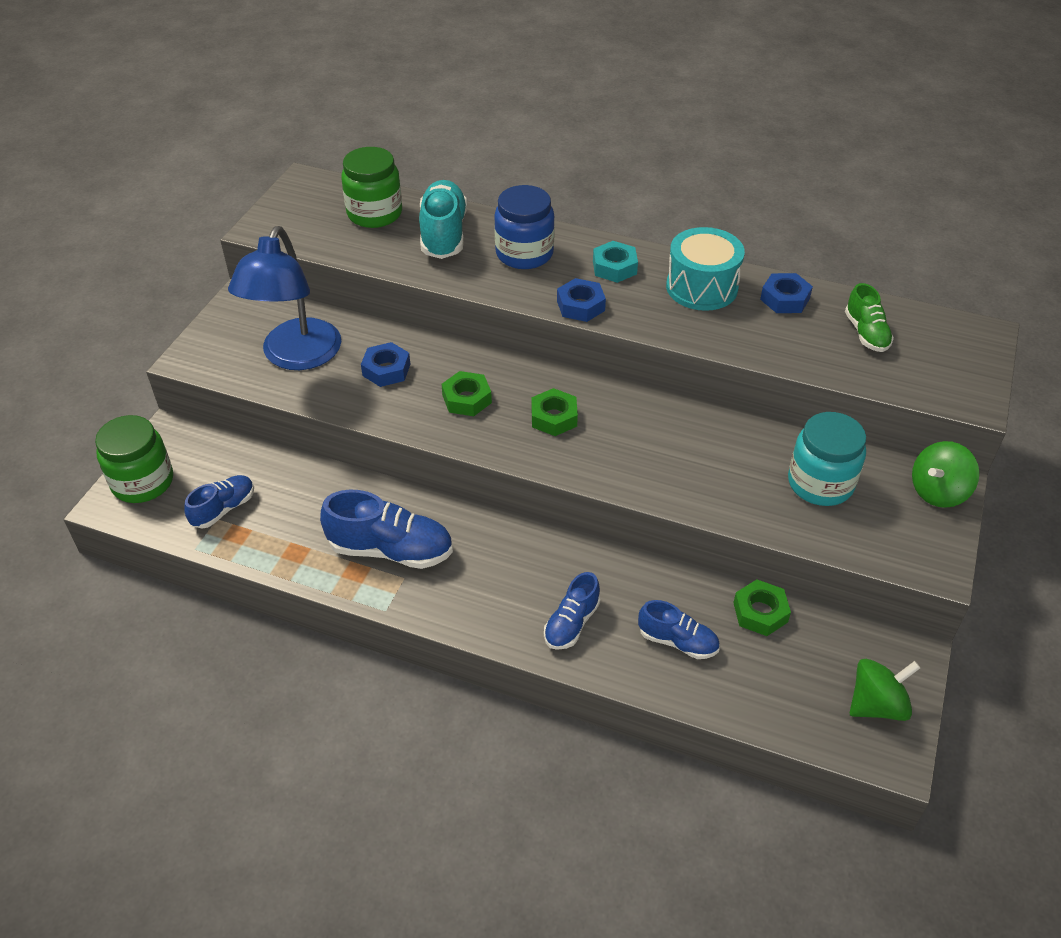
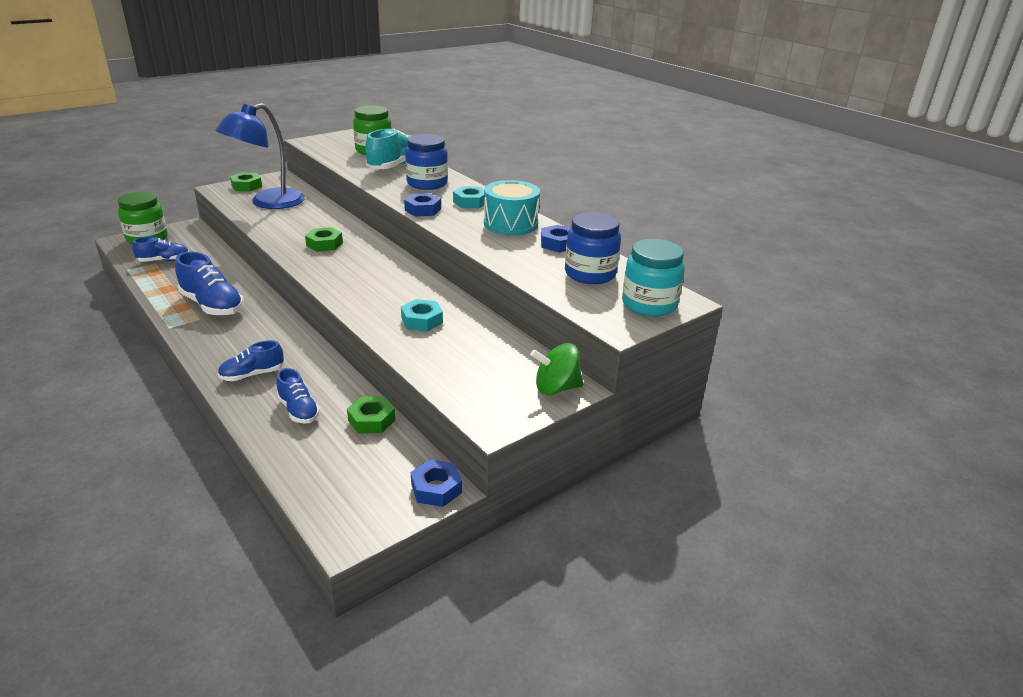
camera: 30 degrees right, 15 degrees down
(386, 370) = (303, 220): blue nut -> blue nut (436, 488)
(554, 417) = (359, 266): green nut -> green nut (246, 186)
(719, 466) = (422, 320): none -> turquoise nut
(820, 483) = (476, 352): turquoise jar -> turquoise jar (649, 304)
(866, 333) = (590, 274): green shoe -> blue jar
(877, 705) = (375, 503): green spinning top -> none

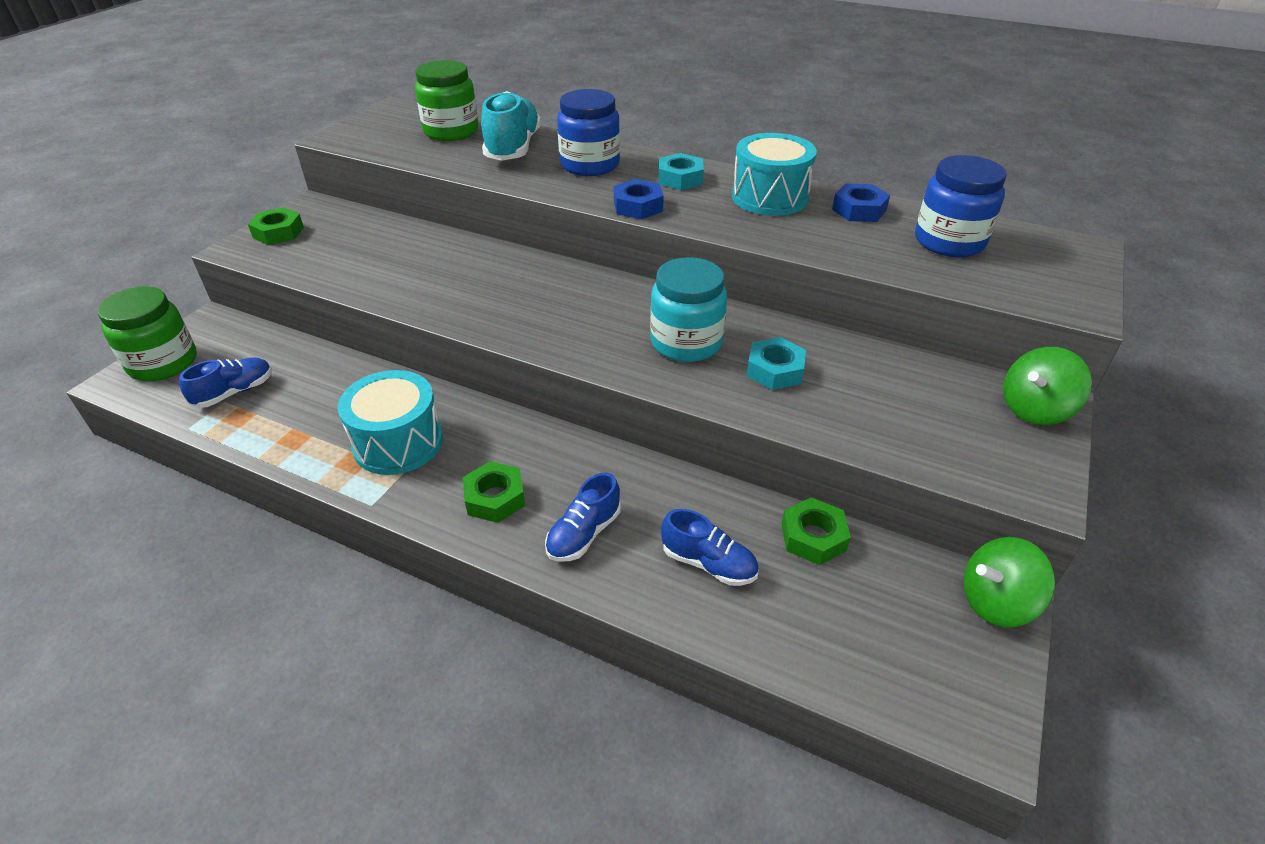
camera: 25 degrees left, 10 degrees up
(212, 305) = (398, 442): blue shoe -> turquoise drum
(268, 203) = (345, 251): blue lamp -> none
(324, 244) = (508, 294): green nut -> green nut (495, 498)
(436, 488) = (996, 602): blue nut -> green spinning top
(649, 304) = (1062, 264): turquoise jar -> turquoise jar (686, 343)

